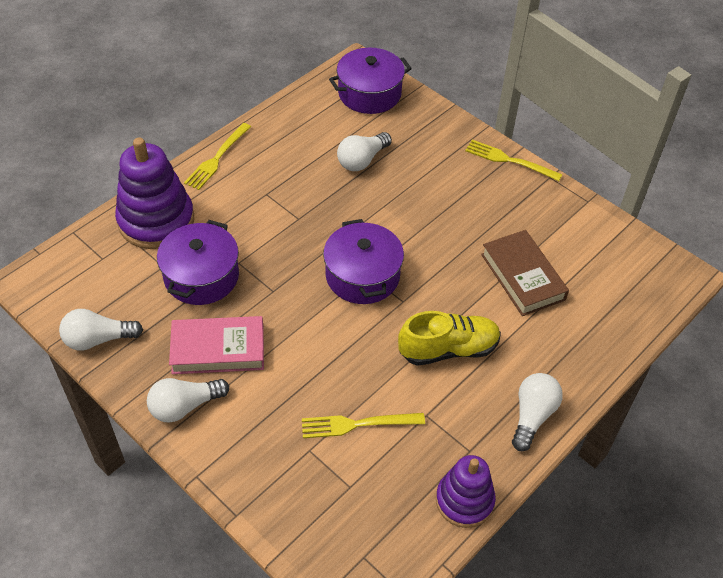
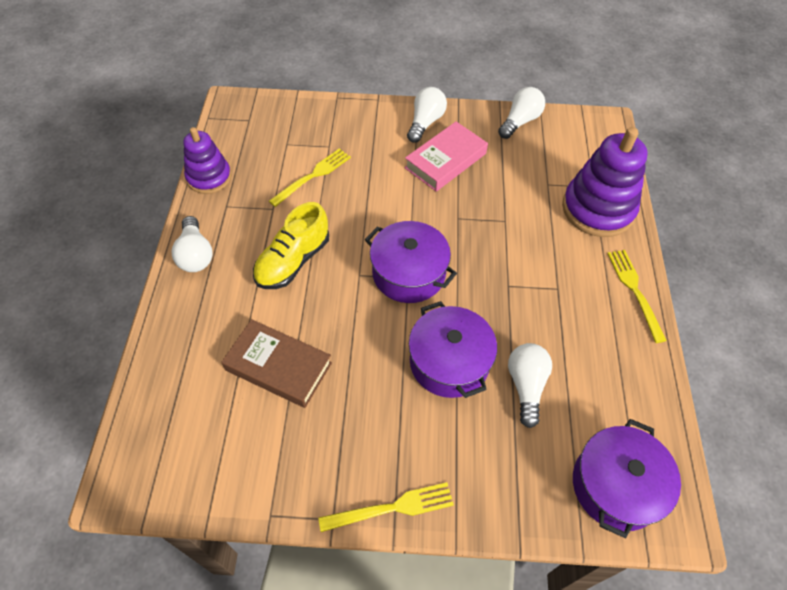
camera: 140 degrees right, 5 degrees up
(201, 276) = (515, 194): purple pot -> purple pot (449, 362)

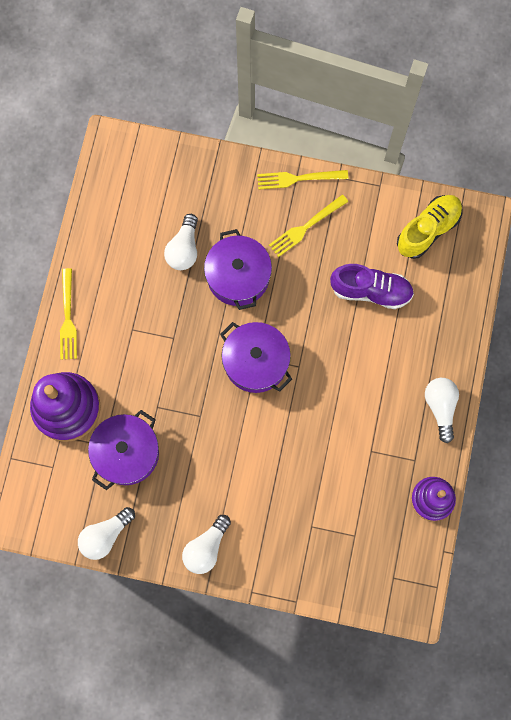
camera: 170 degrees left, 20 degrees up
(278, 366) = (371, 291): brown book -> purple shoe
(293, 261) = (355, 388): yellow shoe -> yellow shoe (428, 230)
(313, 175) = (330, 487): yellow fork -> yellow fork (306, 227)
(445, 161) = (196, 489): pink book -> none
(616, 485) = (143, 171): purple pot -> purple pot (126, 453)

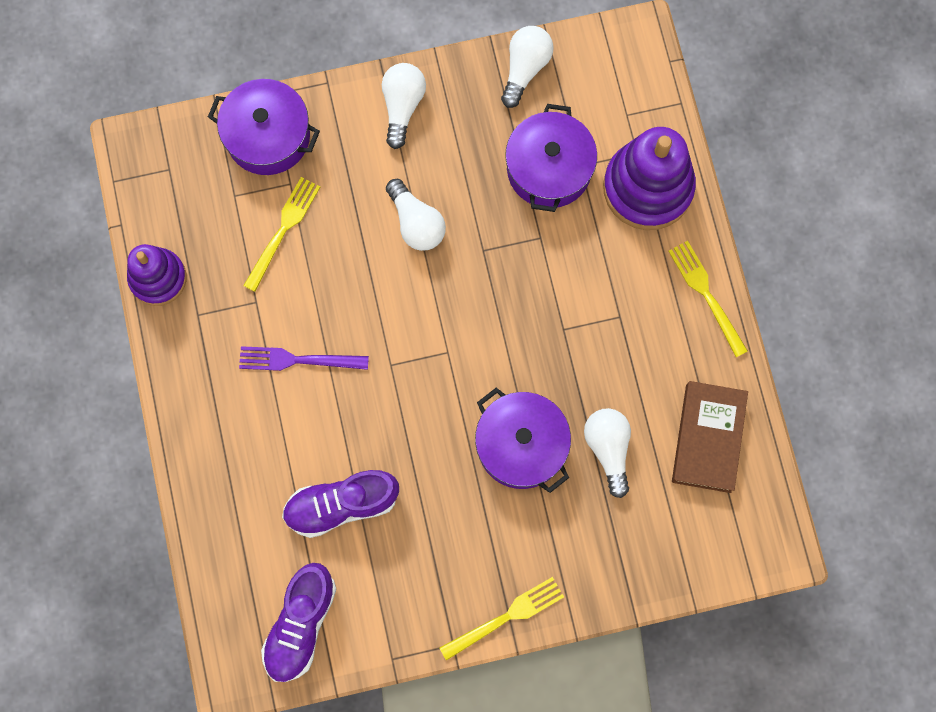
camera: 155 degrees right, 0 degrees up
(117, 227) = (708, 438): none -> brown book
(256, 362) = (447, 346): purple pot -> purple pot (268, 136)
(306, 227) = (465, 552): yellow fork -> yellow fork (283, 229)
(359, 398) = (297, 360): none -> purple fork
(428, 230) = (301, 624): yellow shoe -> purple shoe
(440, 407) = (191, 394): white light bulb -> white light bulb (416, 223)

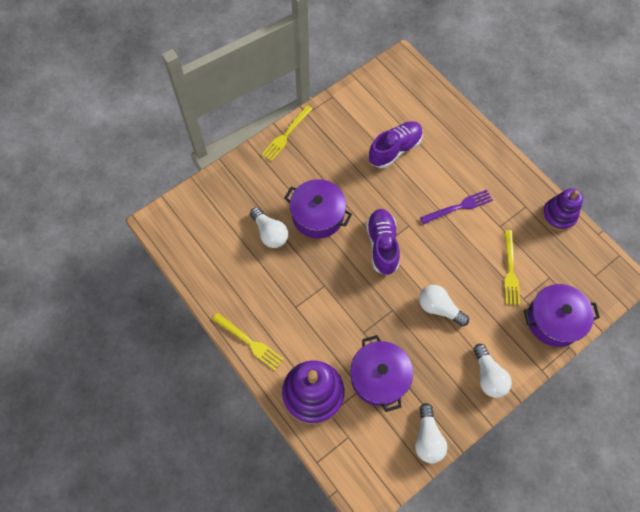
camera: 155 degrees right, 10 degrees down
(301, 624) = (383, 92): purple shoe -> purple shoe (382, 245)
(708, 438) = (217, 262): brown book -> none

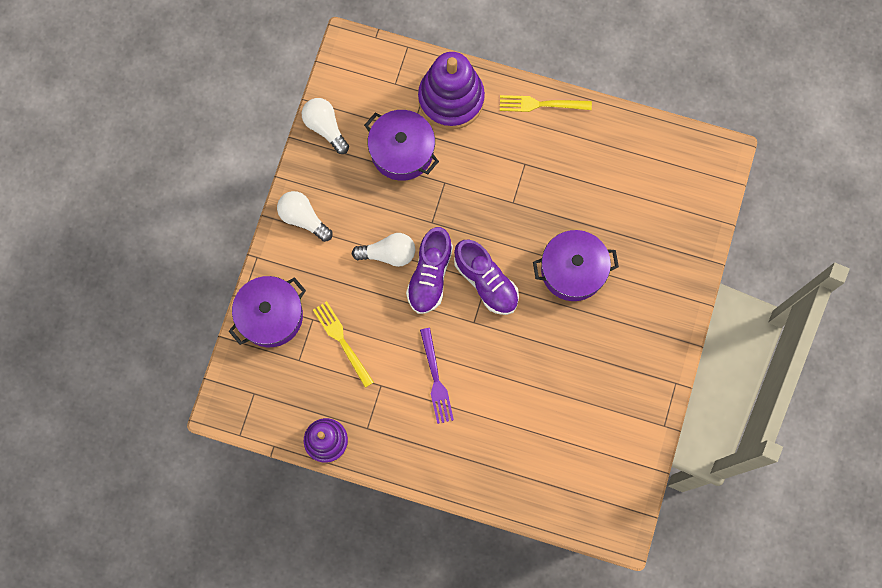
camera: 145 degrees right, 10 degrees up
(270, 233) = (605, 219): white light bulb -> none
(286, 135) = (676, 340): yellow fork -> none
(395, 149) = (548, 403): purple shoe -> purple shoe (430, 275)
(459, 207) = (436, 380): purple fork -> purple fork turned 45 degrees counterclockwise

